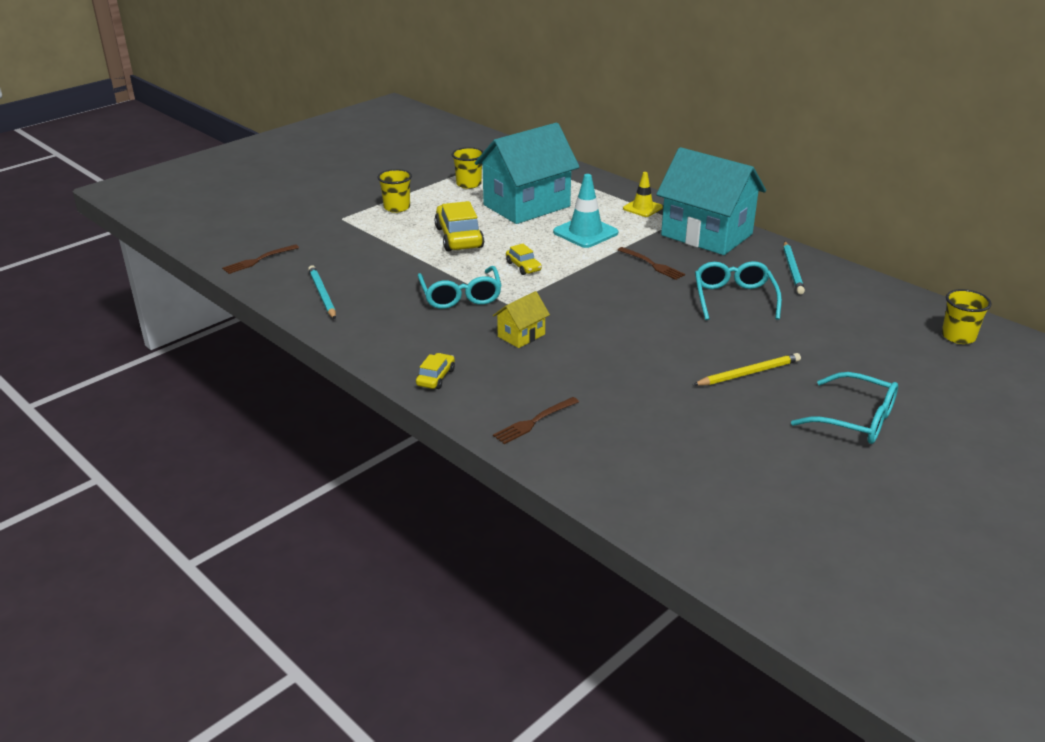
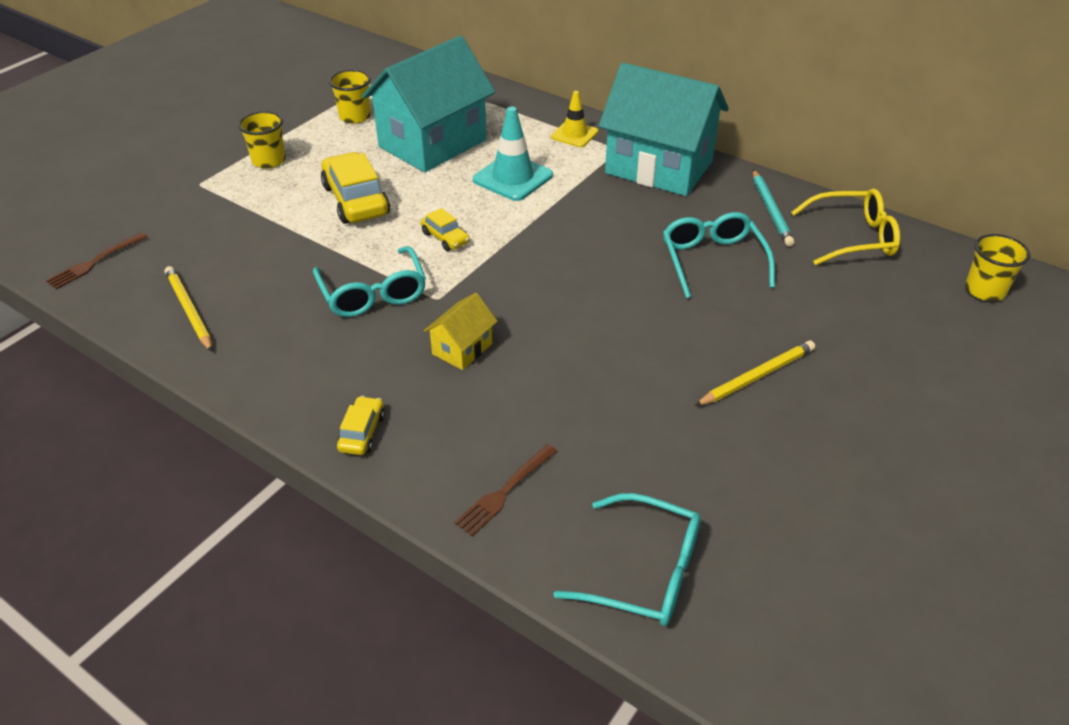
camera: 10 degrees left, 10 degrees up
(322, 295) = (189, 311): turquoise pencil -> yellow pencil
(652, 264) = (604, 219): brown fork -> none
(855, 420) = (901, 435): turquoise glasses -> turquoise glasses (645, 572)
(856, 293) = (853, 237): none -> yellow glasses

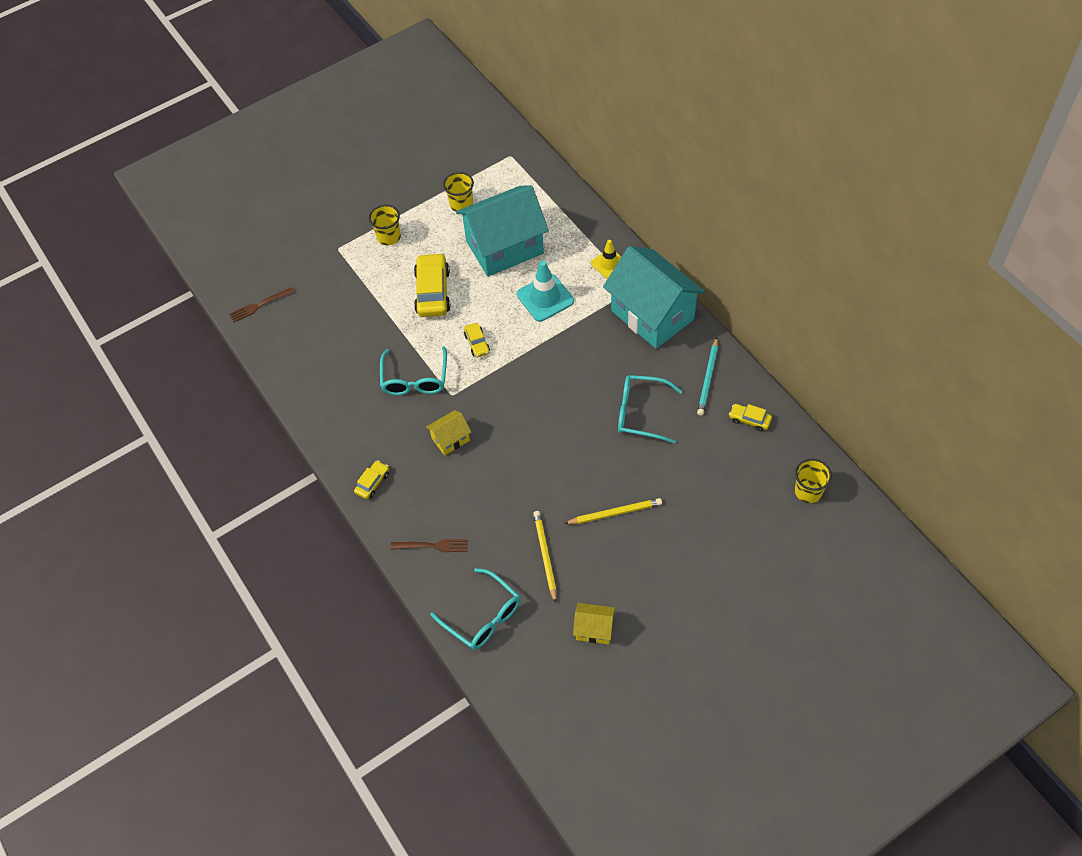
camera: 25 degrees right, 15 degrees up
(189, 311) = (304, 362): yellow pencil -> yellow pencil (545, 556)
(504, 492) = (433, 546): brown fork -> brown fork turned 150 degrees counterclockwise
(712, 260) = (641, 413): turquoise glasses -> turquoise glasses turned 90 degrees counterclockwise
(834, 536) = (594, 629): none -> yellow house
(853, 237) = (749, 420): yellow glasses -> yellow car

